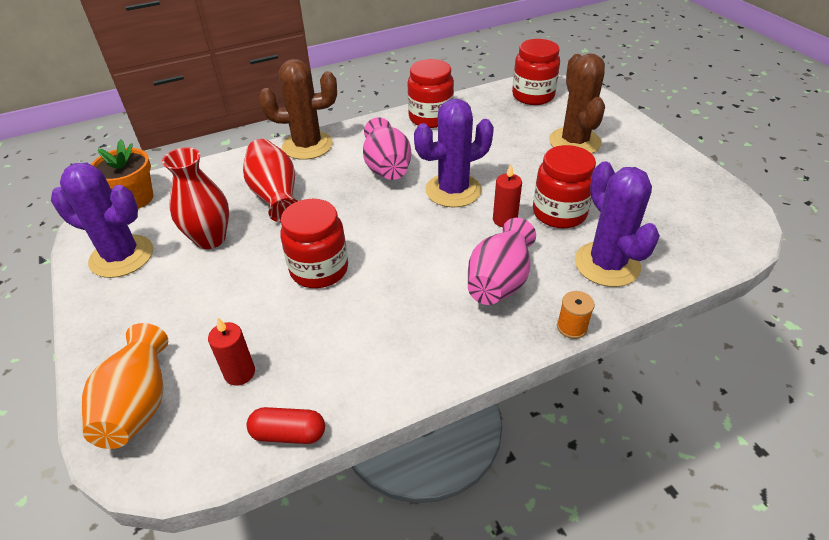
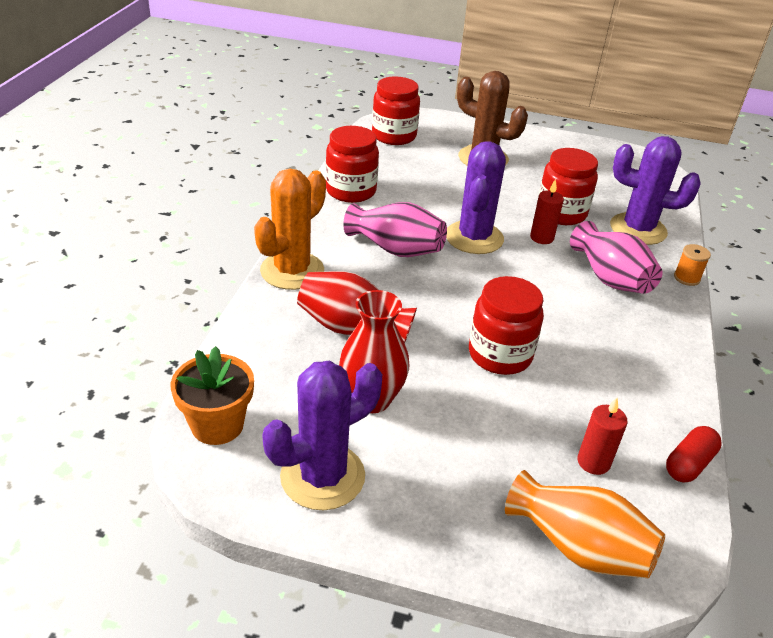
camera: 55 degrees left, 5 degrees down
(307, 145) = (292, 271): brown cactus -> orange cactus

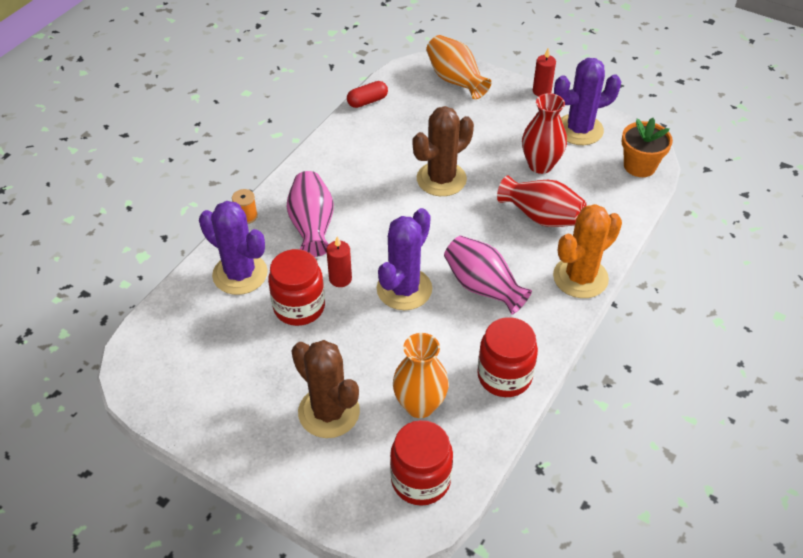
camera: 160 degrees left, 10 degrees up
(414, 168) = (420, 405): none -> orange vase
(500, 355) = (441, 179): red jar -> brown cactus
(593, 462) = (421, 111): red candle -> red candle (541, 91)

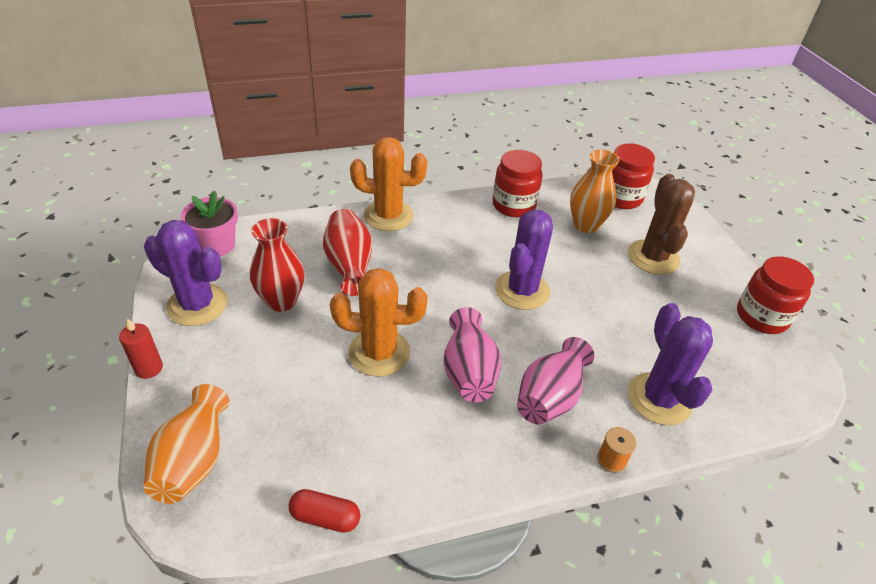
camera: 140 degrees left, 5 degrees down
(299, 307) = (622, 334): red jar -> red jar (761, 317)
(340, 279) = (567, 332): red candle -> none
(404, 289) = (522, 290): purple cactus -> purple cactus turned 45 degrees counterclockwise
(441, 179) = (379, 353): brown cactus -> orange cactus
(483, 287) = (461, 254): pink vase -> pink vase (469, 372)
(639, 166) = (217, 245): orange flower pot -> pink flower pot

